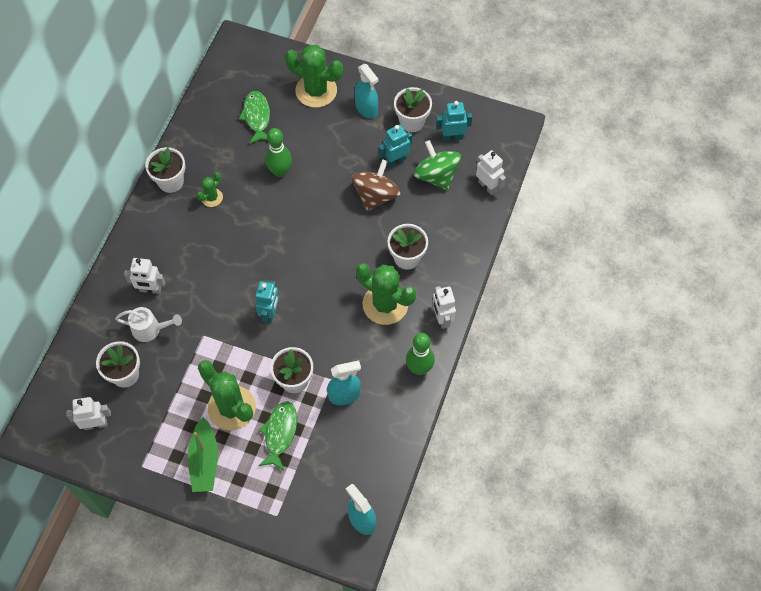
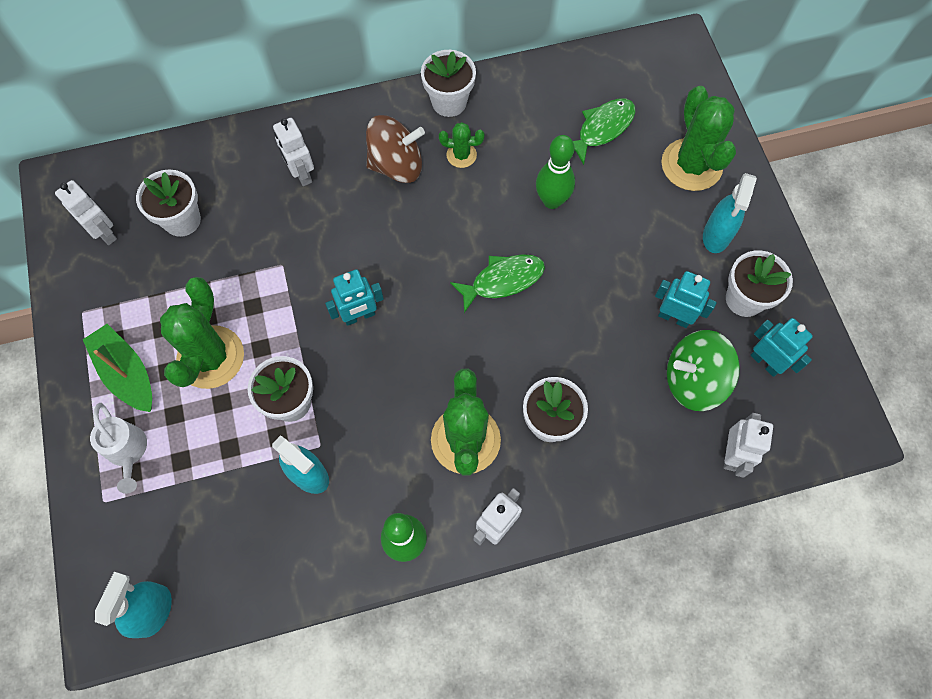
camera: 55 degrees right, 5 degrees up
(150, 329) = (253, 207): white watering can -> white watering can (128, 452)
(204, 461) = (127, 373): green boat -> green boat turned 90 degrees clockwise
(280, 433) = (211, 433): green fish -> green fish (503, 280)
(376, 195) = (606, 327): brown spinning top -> brown spinning top (396, 165)
(436, 176) = (693, 380): green spinning top -> green spinning top turned 120 degrees counterclockwise

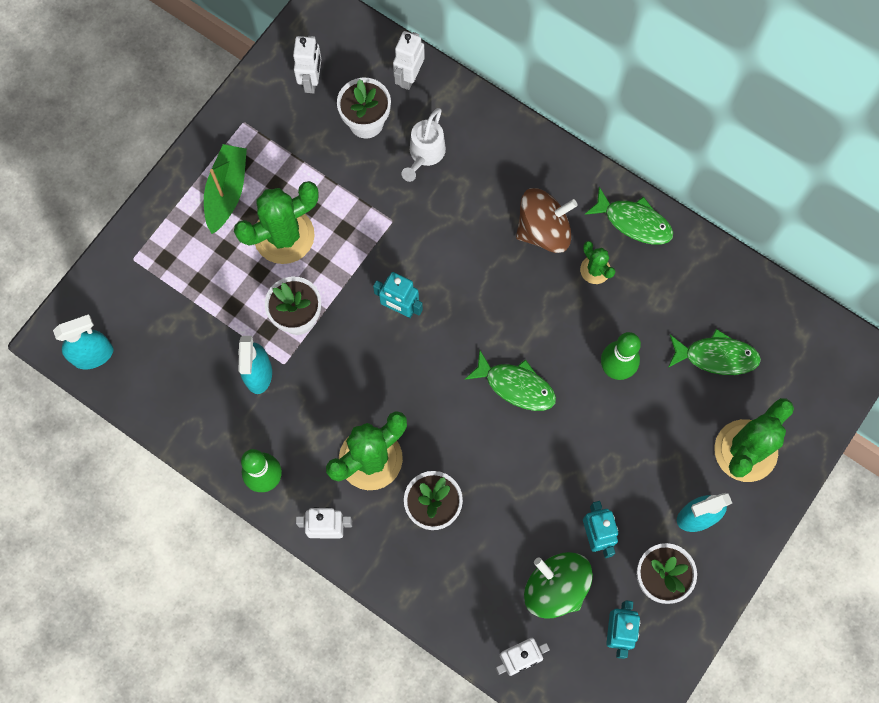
camera: 50 degrees right, 5 degrees up
(128, 452) = (177, 243): white watering can -> white watering can (425, 154)
(301, 174) = (475, 169): white robot -> white robot (409, 77)
(396, 165) = (543, 230): brown spinning top -> brown spinning top turned 60 degrees counterclockwise
(449, 102) = (634, 222): white flower pot -> green fish

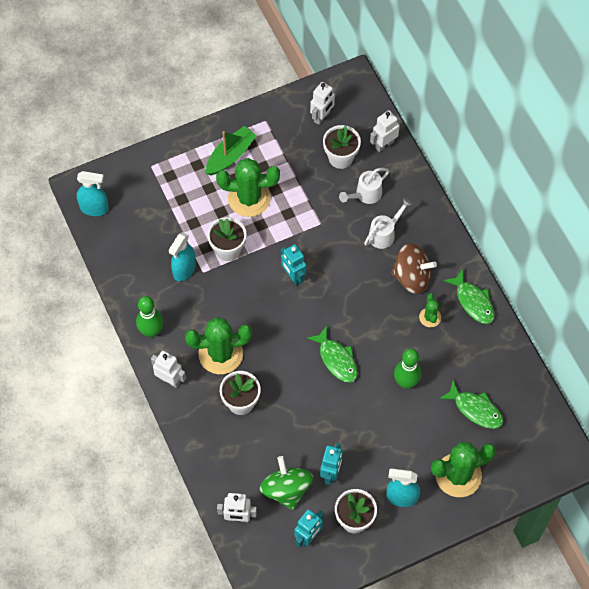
camera: 30 degrees right, 10 degrees down
(478, 192) = (384, 234): none -> white watering can

